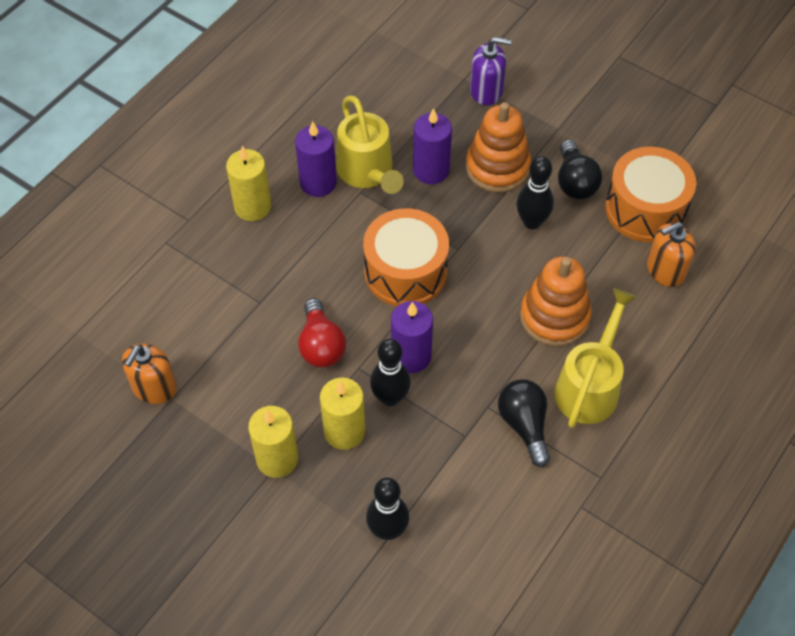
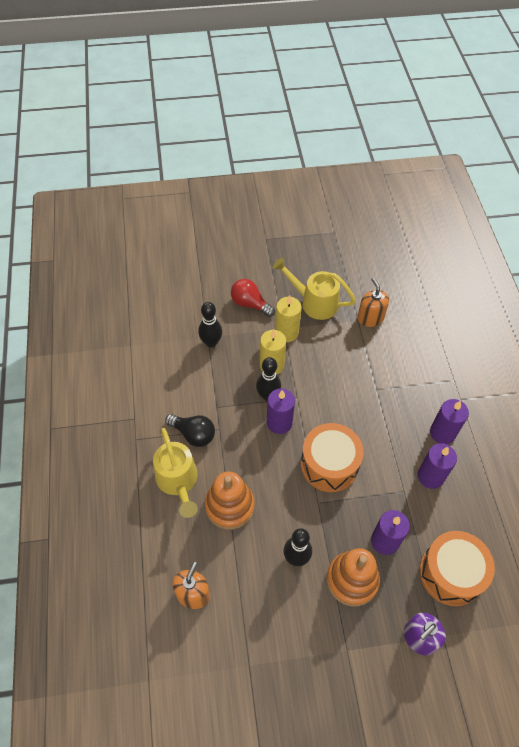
camera: 135 degrees right, 0 degrees up
(252, 206) = (442, 433): yellow candle -> purple candle
(321, 345) = (325, 393): red light bulb -> red light bulb (250, 304)
(368, 173) = (414, 507): yellow watering can -> yellow watering can (314, 302)
(575, 182) = (298, 613): black light bulb -> none
(645, 209) = (239, 632): orange drum -> orange drum (450, 573)

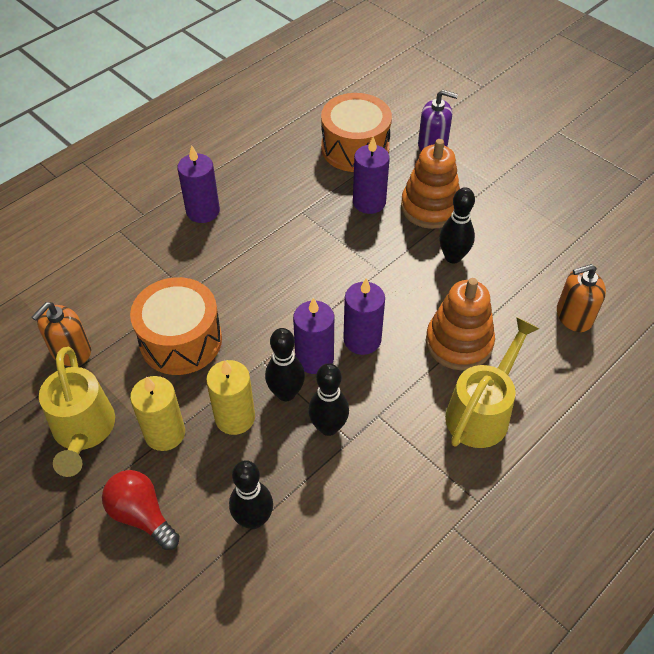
camera: 125 degrees left, 5 degrees down
(193, 434) = (410, 439): black light bulb -> none
(232, 402) = (328, 427): none -> black bowling pin
(250, 304) = (142, 515): red light bulb -> red light bulb turned 135 degrees clockwise
(329, 464) = (326, 284): orange drum -> orange drum (181, 340)
(430, 476) = (265, 199): purple candle -> purple candle (362, 340)

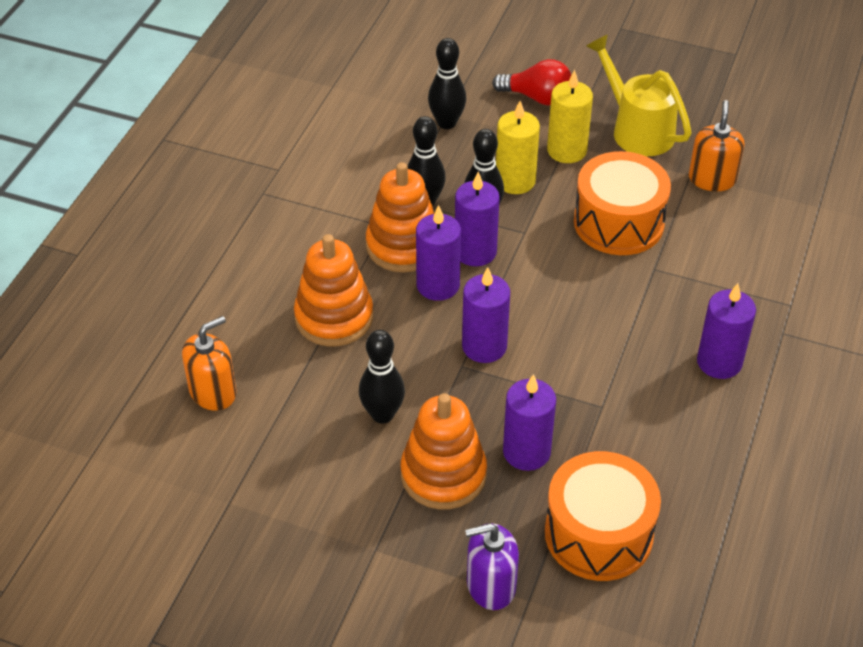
camera: 155 degrees right, 5 degrees down
(355, 278) = (484, 346): none -> purple candle
(371, 388) = (403, 246): none -> orange stacking toy
(482, 411) = (284, 262): yellow watering can -> none

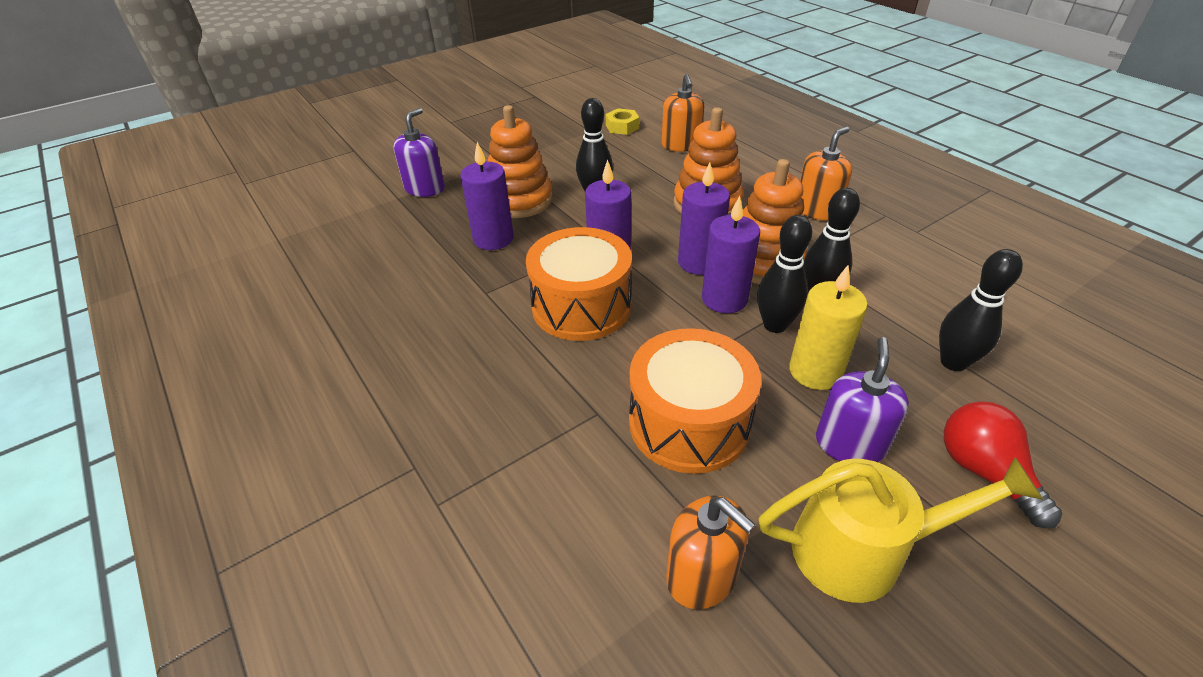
camera: 125 degrees right, 5 degrees down
(197, 474) = (622, 127): none -> yellow nut
(287, 238) = (817, 210): none -> orange soap dispenser
(537, 97) = (984, 472): red light bulb -> red light bulb turned 105 degrees clockwise
(567, 150) = (849, 444): yellow candle -> purple soap dispenser
(598, 534) = (396, 241): orange drum -> orange drum (581, 306)
(719, 362) = (441, 390): purple candle -> none

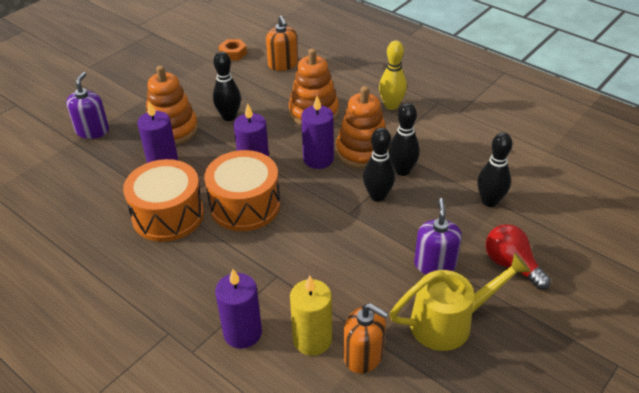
camera: 15 degrees left, 0 degrees up
(622, 127) = (233, 53): yellow nut -> orange nut
(689, 422) = (336, 270): orange drum -> orange drum (168, 215)
(724, 299) = (341, 183): purple candle -> purple candle (242, 333)
(815, 371) = (408, 223): yellow candle -> yellow candle (312, 339)
(817, 210) = (391, 106): orange soap dispenser -> yellow bowling pin

